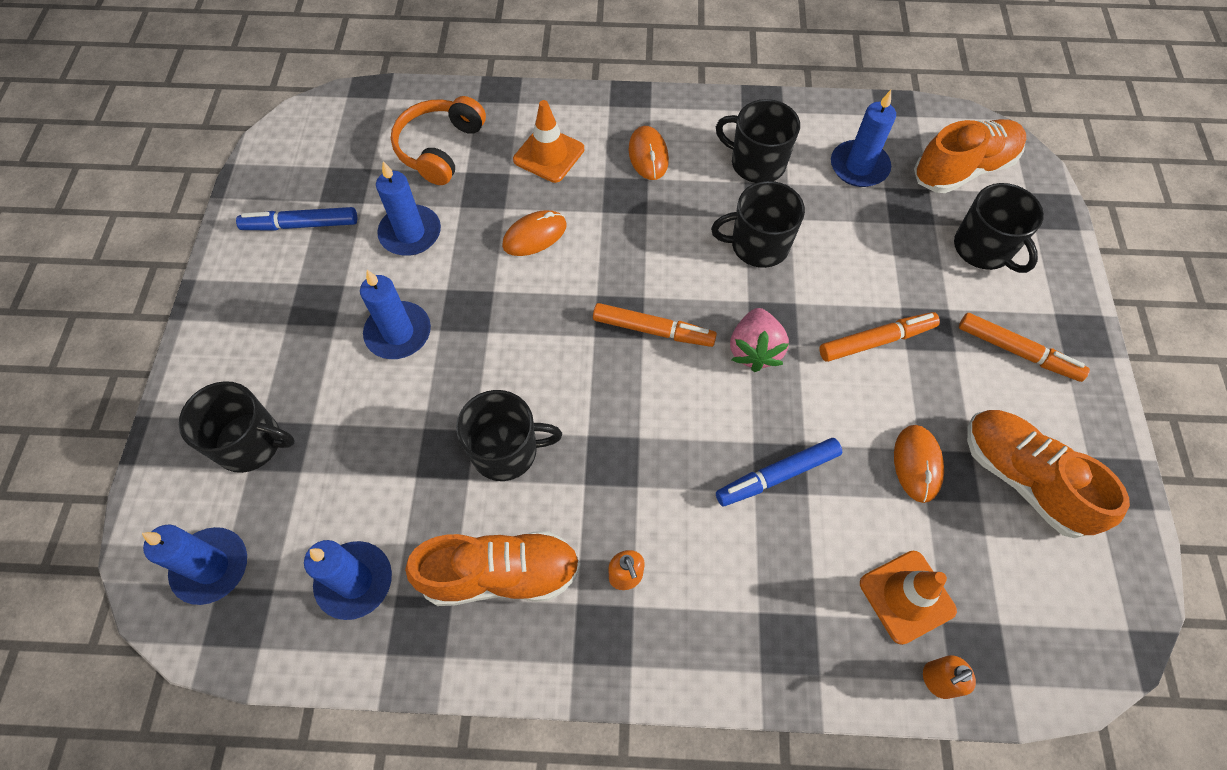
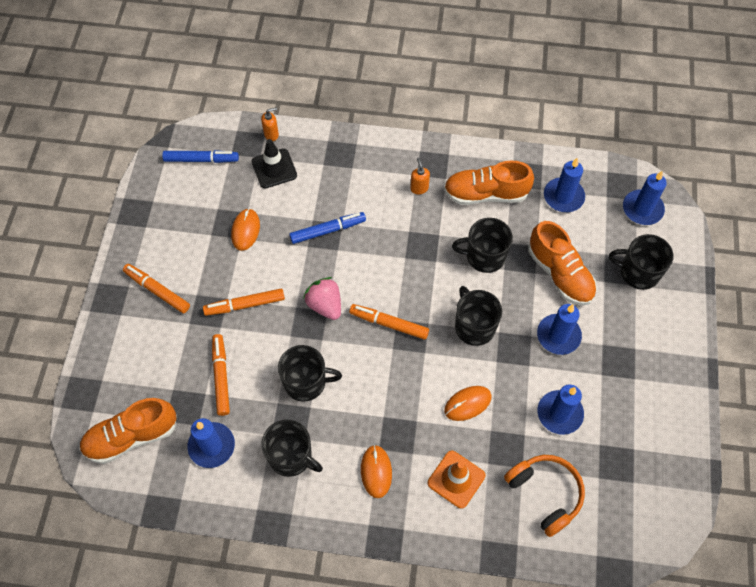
camera: 175 degrees left, 0 degrees up
(301, 225) = (643, 427): blue marker -> blue marker (201, 160)
(439, 148) = (545, 493): orange headphones -> orange headphones turned 60 degrees counterclockwise
(754, 350) = (325, 305): pink strawberry -> pink strawberry turned 45 degrees counterclockwise
(876, 243) = (221, 377): none -> orange marker
(907, 596) = (274, 168): orange traffic cone -> black traffic cone
(983, 248) = (146, 366): black mug -> black mug (474, 326)
(1023, 479) = (188, 218): orange shoe -> orange shoe (559, 273)

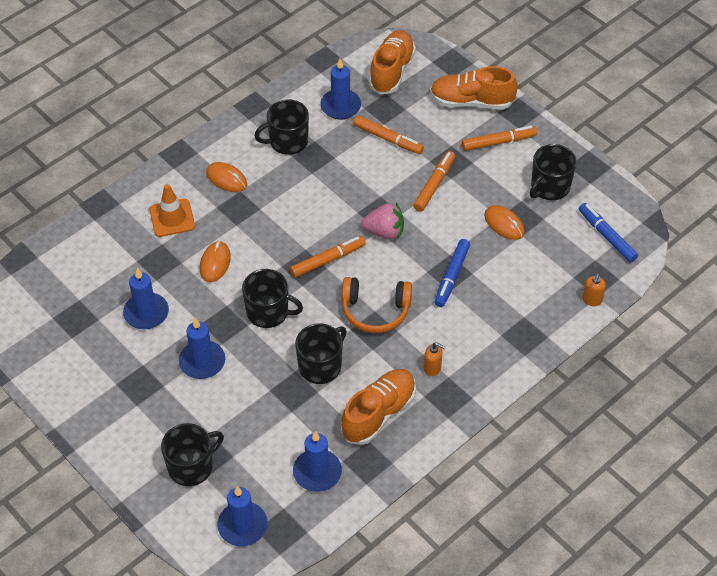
camera: 130 degrees right, 10 degrees down
(201, 160) = (607, 236): blue marker -> blue marker turned 105 degrees clockwise
(274, 168) = (551, 279): black traffic cone -> none
(306, 382) = (333, 182): black mug -> black mug (549, 187)
(545, 493) = (105, 260): orange headphones -> orange headphones (375, 311)
(559, 273) = (250, 407): orange shoe -> orange shoe (471, 102)

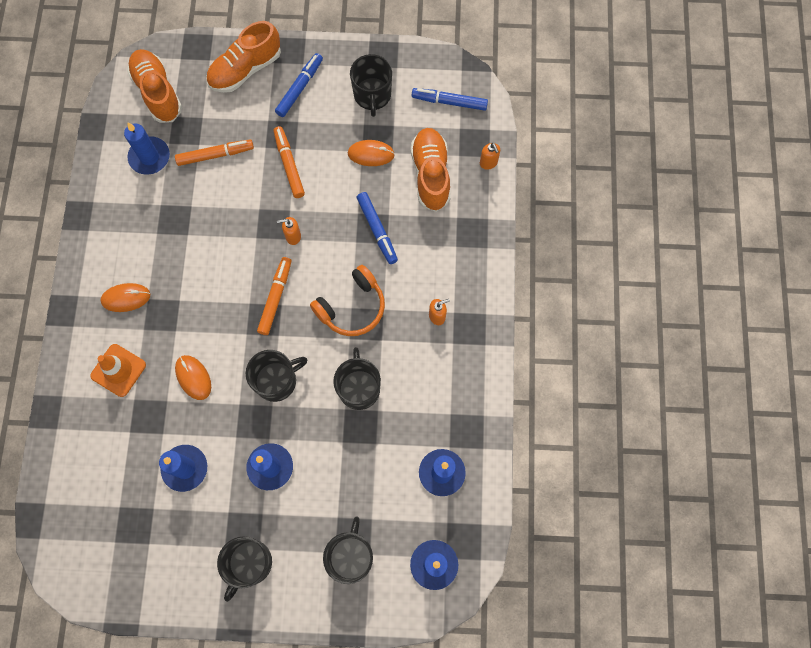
camera: 45 degrees left, 20 degrees up
(287, 142) = (140, 224): black mug -> black mug (249, 563)
(378, 413) = (437, 387): orange shoe -> orange shoe (430, 175)
(384, 232) = (293, 236): pink strawberry -> orange soap dispenser
(498, 142) = (300, 88): orange marker -> blue marker

